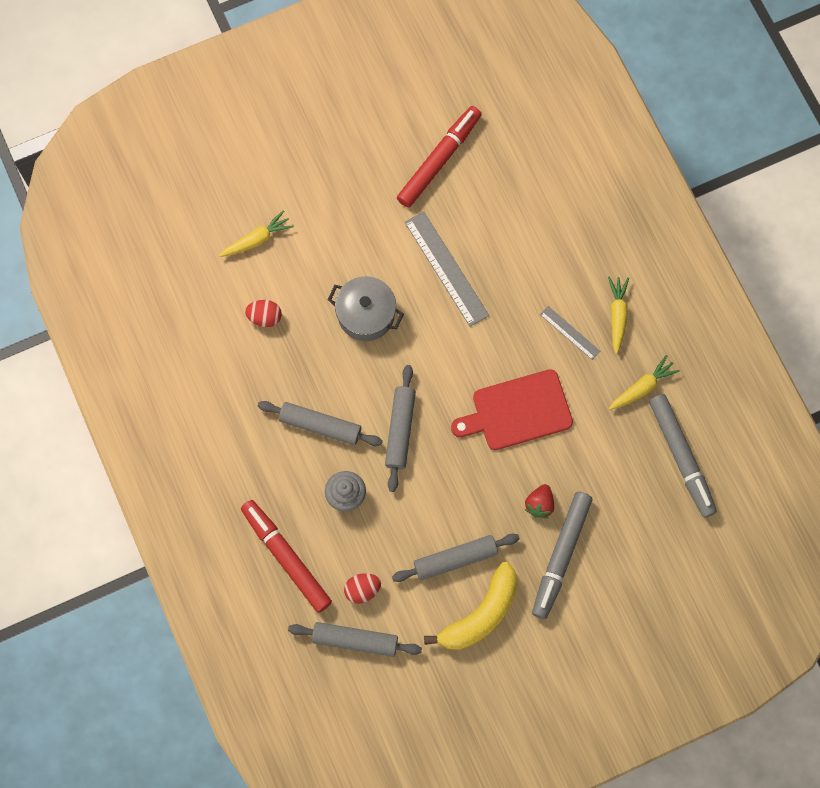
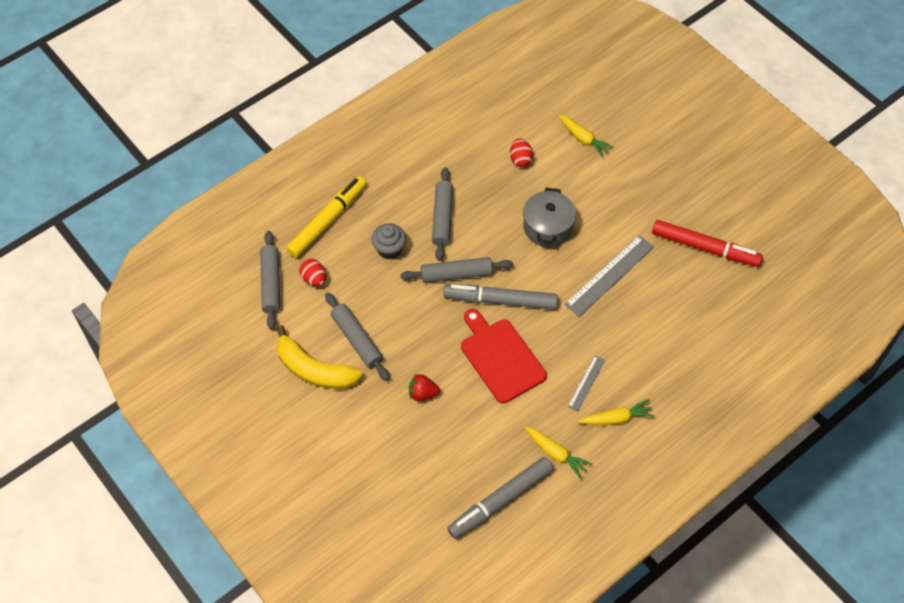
camera: 75 degrees right, 15 degrees down
(286, 557) = (327, 220): red marker -> yellow marker
(561, 556) = (381, 420): grey marker -> grey marker (500, 300)

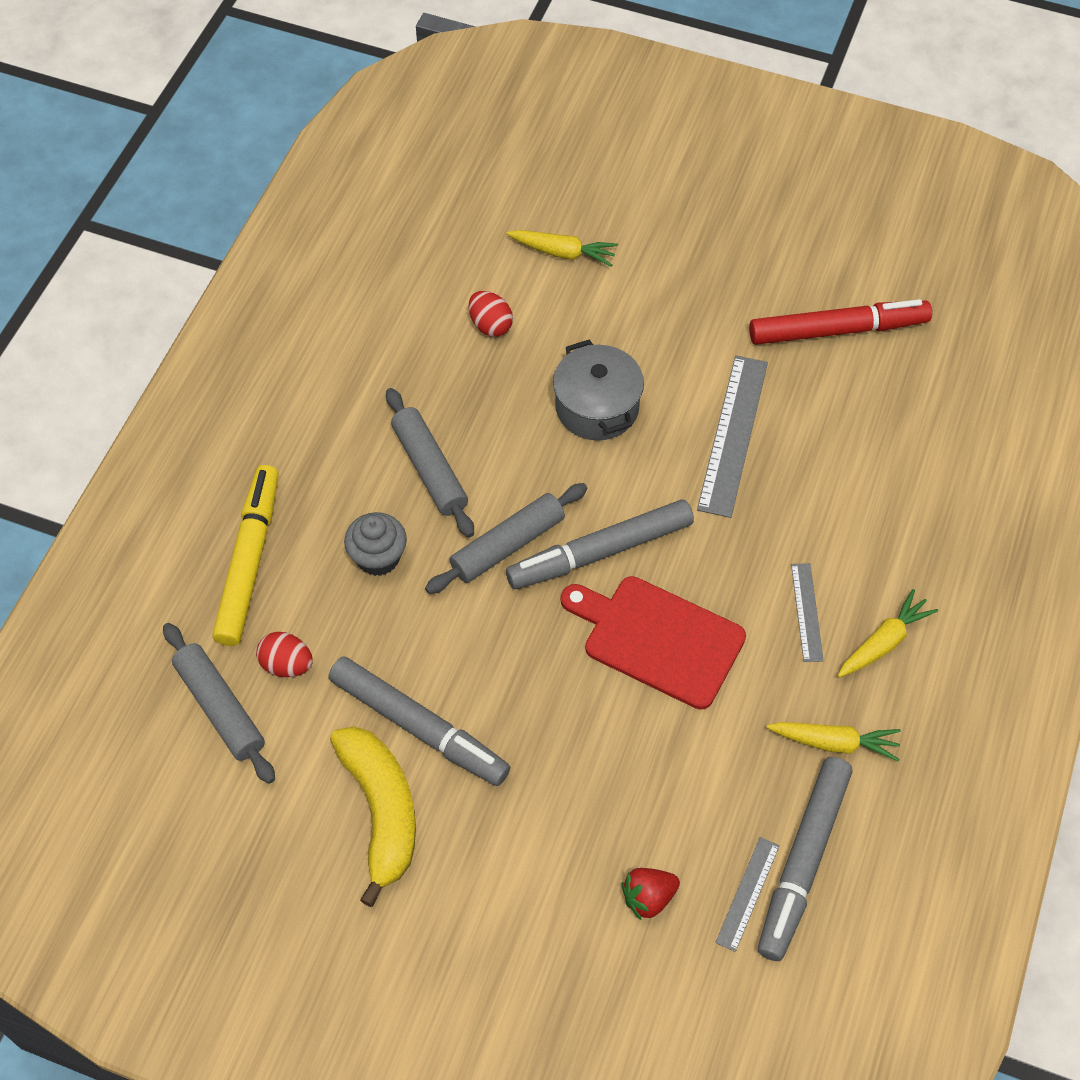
camera: 30 degrees left, 0 degrees up
(314, 370) = (381, 811): yellow banana -> yellow banana turned 105 degrees counterclockwise
(357, 340) = (419, 727): grey rolling pin -> grey marker
(422, 393) = (577, 757): red strawberry -> red strawberry (648, 897)
(463, 501) = (747, 893): none -> grey ruler

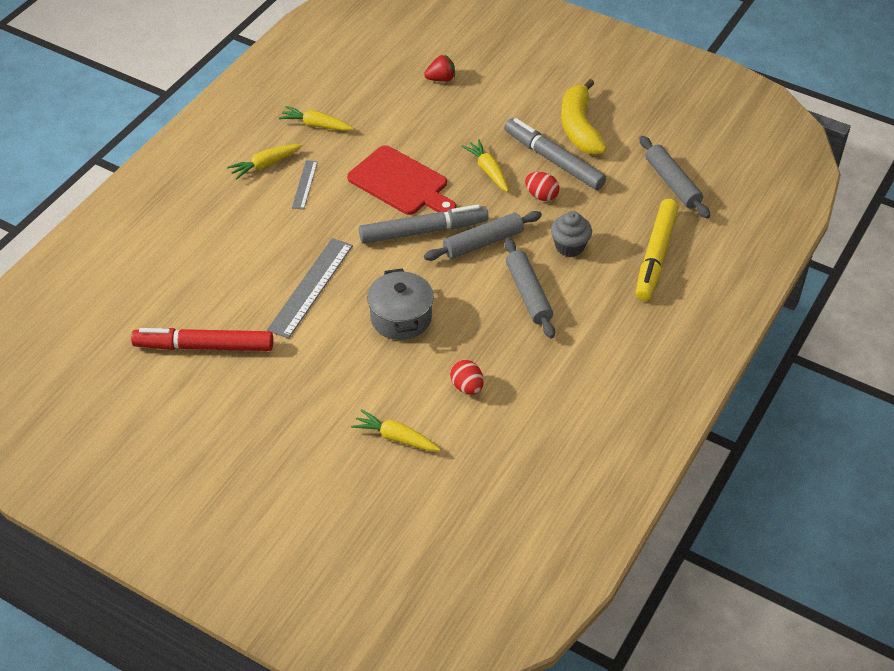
camera: 170 degrees left, 10 degrees down
(287, 664) = (631, 198): red egg -> red egg (541, 196)
(524, 687) = (488, 170): none -> yellow carrot
(747, 893) = (388, 74): grey ruler -> none
(802, 861) = (355, 82): grey marker -> none

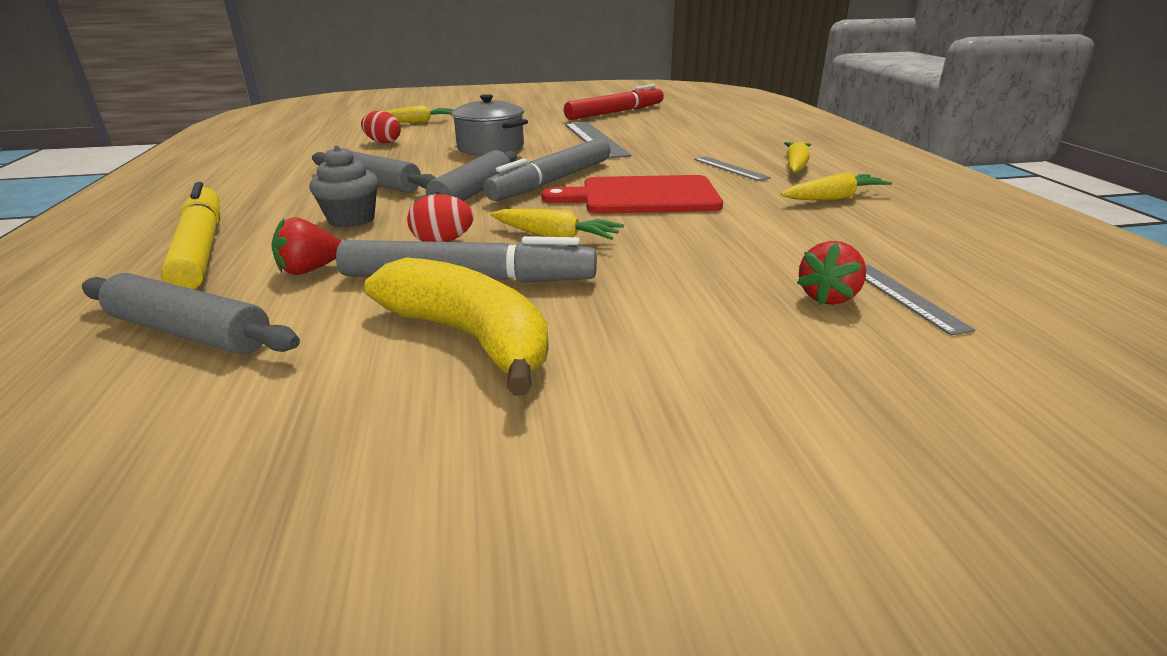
camera: 140 degrees right, 20 degrees down
(416, 65) = (905, 297): none -> grey ruler
(613, 204) = (310, 270): none -> red strawberry

